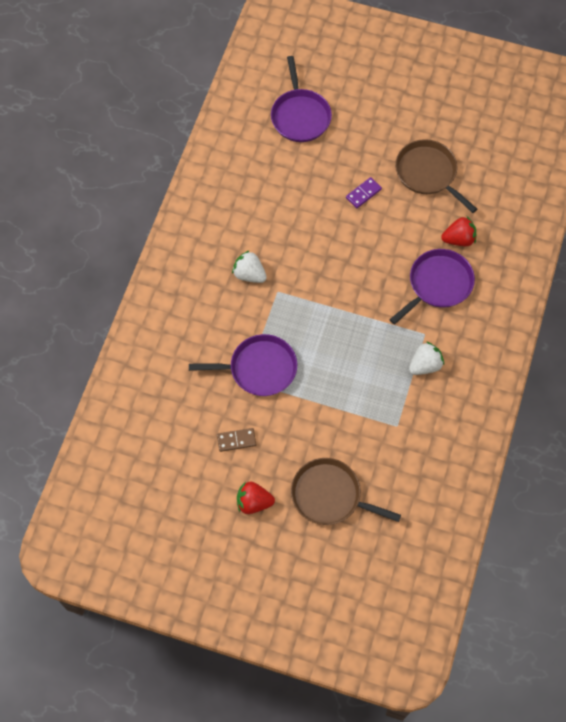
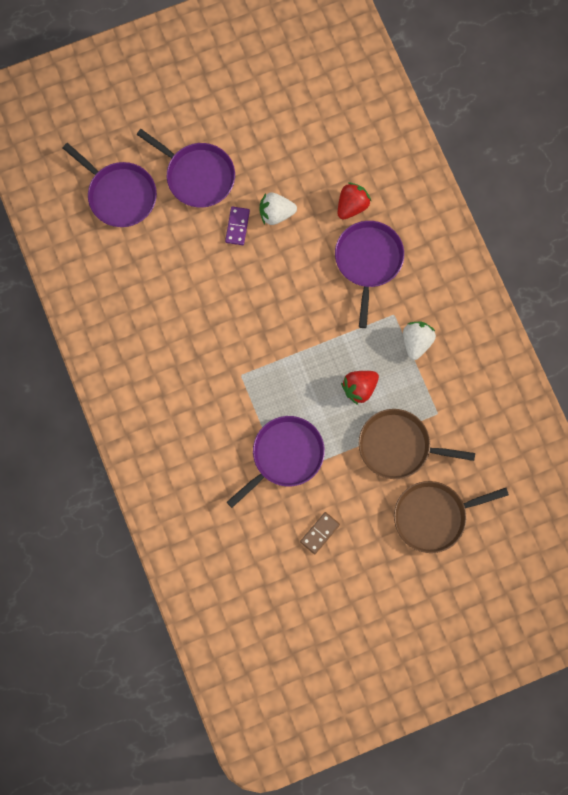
camera: 40 degrees left, 10 degrees up
(249, 274) = (204, 379): white strawberry -> white strawberry (276, 213)
(253, 502) = (378, 573): red strawberry -> red strawberry (359, 388)
(365, 141) = (197, 176): none -> purple pan
(428, 173) = (276, 164): brown pan -> brown pan (398, 446)

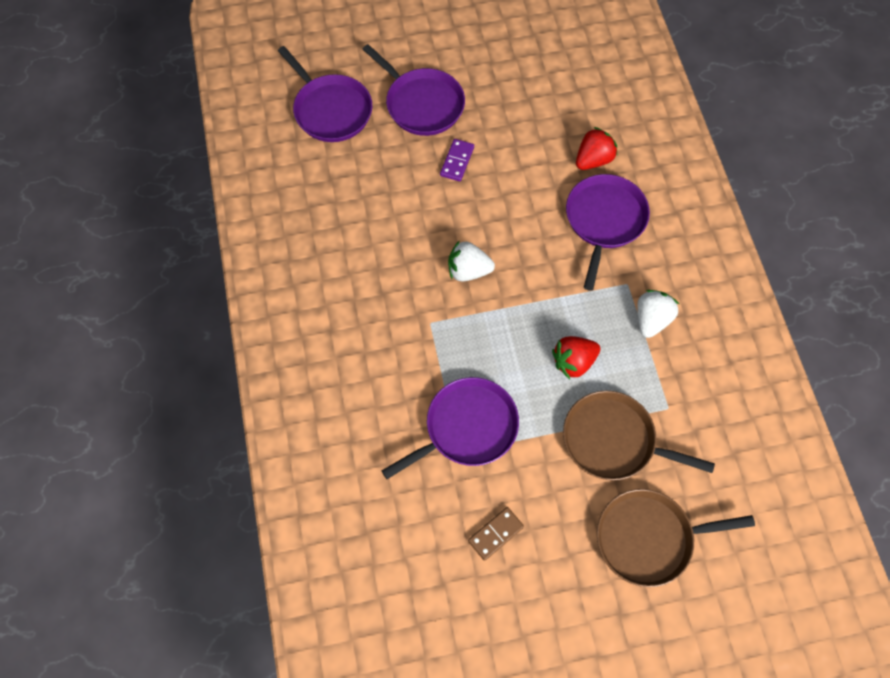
camera: 10 degrees right, 10 degrees down
(276, 213) = (504, 155): white strawberry -> white strawberry (468, 270)

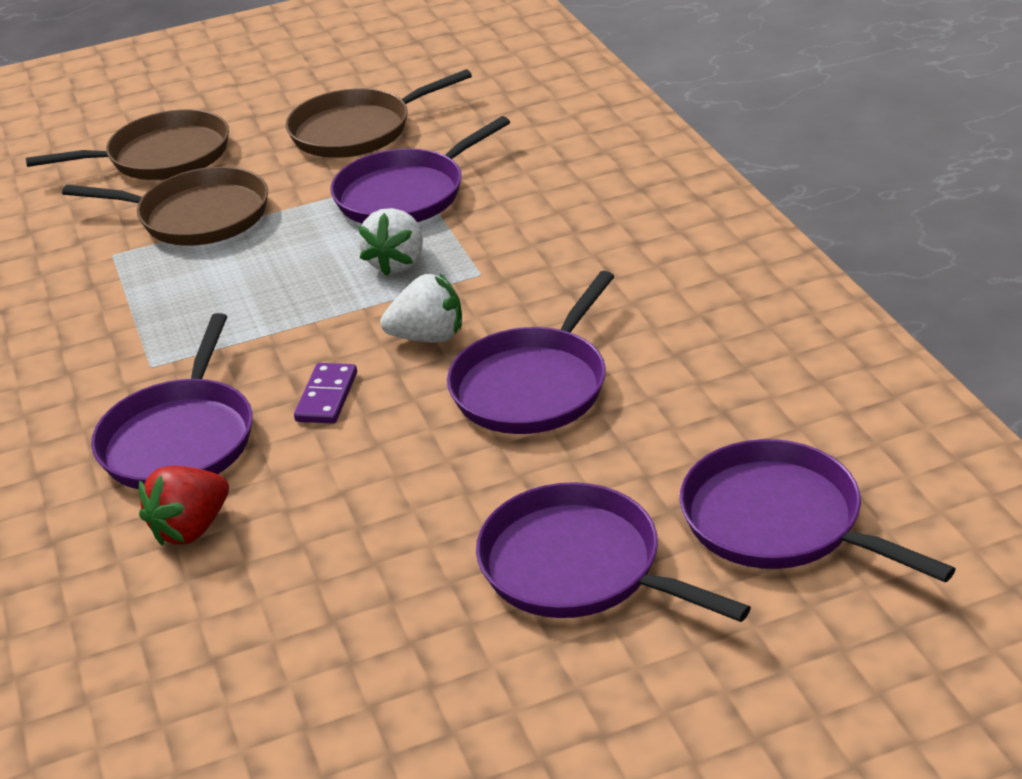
camera: 175 degrees right, 30 degrees down
(418, 218) = (533, 385): none -> purple pan
(457, 161) = (477, 479): purple domino -> purple domino (327, 397)
(495, 534) = (357, 130): brown domino -> brown pan
(573, 362) = (250, 272): red strawberry -> none
(651, 319) = (118, 333): white strawberry -> white strawberry (397, 263)

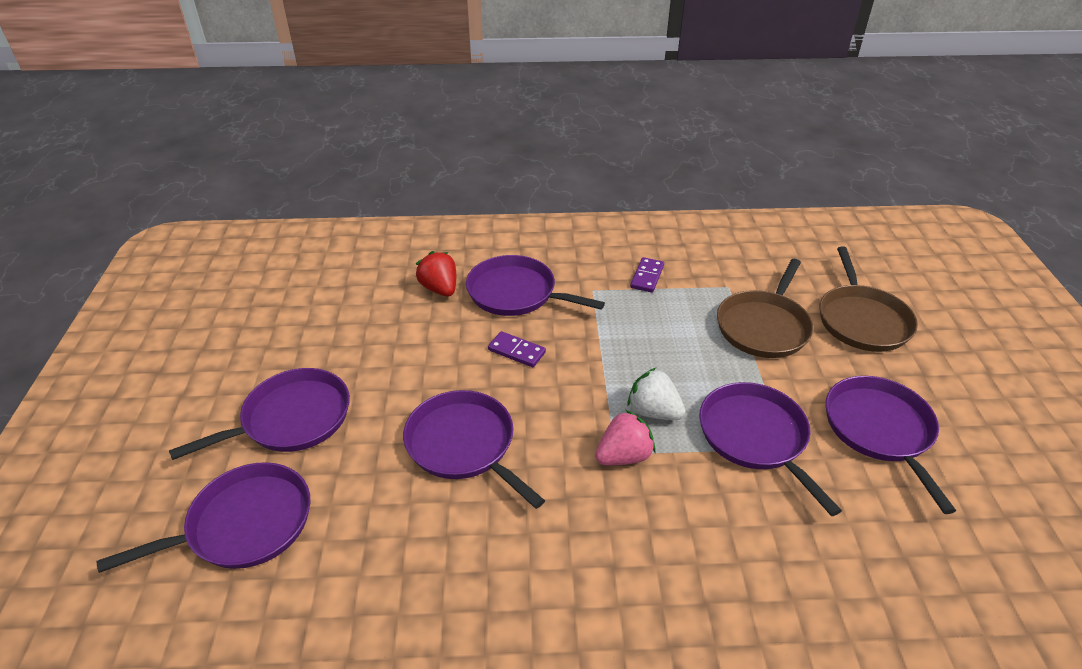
camera: 105 degrees right, 5 degrees up
(103, 324) = (647, 277): none -> purple domino
(357, 130) = (880, 430): brown pan -> purple pan
(428, 337) = (551, 407): white strawberry -> none
(482, 267) = (623, 456): none -> pink strawberry

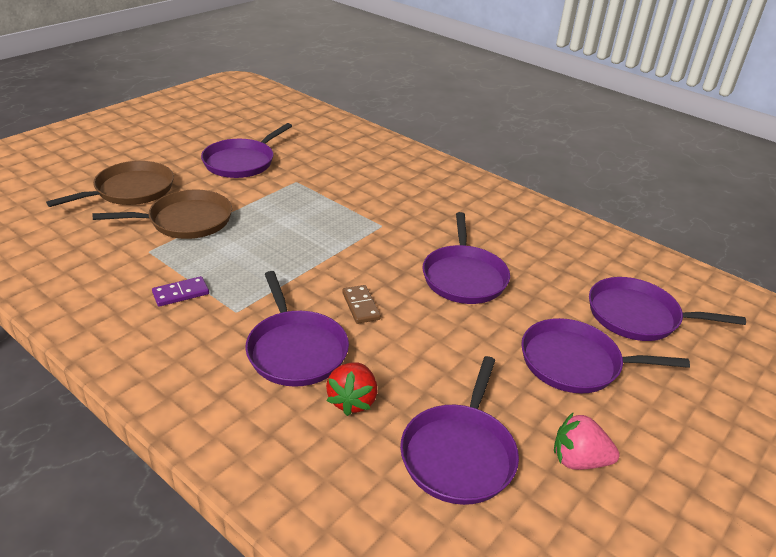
camera: 140 degrees left, 5 degrees down
(516, 351) = (361, 306): purple domino -> brown domino
(623, 456) = (380, 222): pink strawberry -> pink strawberry (578, 460)
(653, 411) = (331, 227): white strawberry -> none
(756, 437) = (301, 191): purple pan -> purple pan (459, 454)

